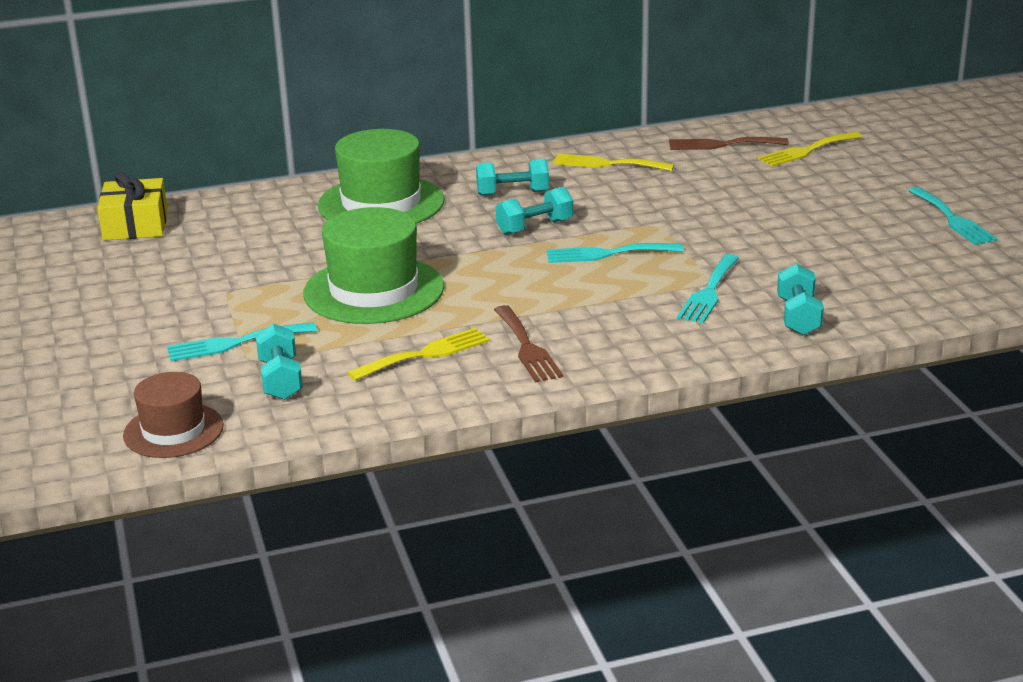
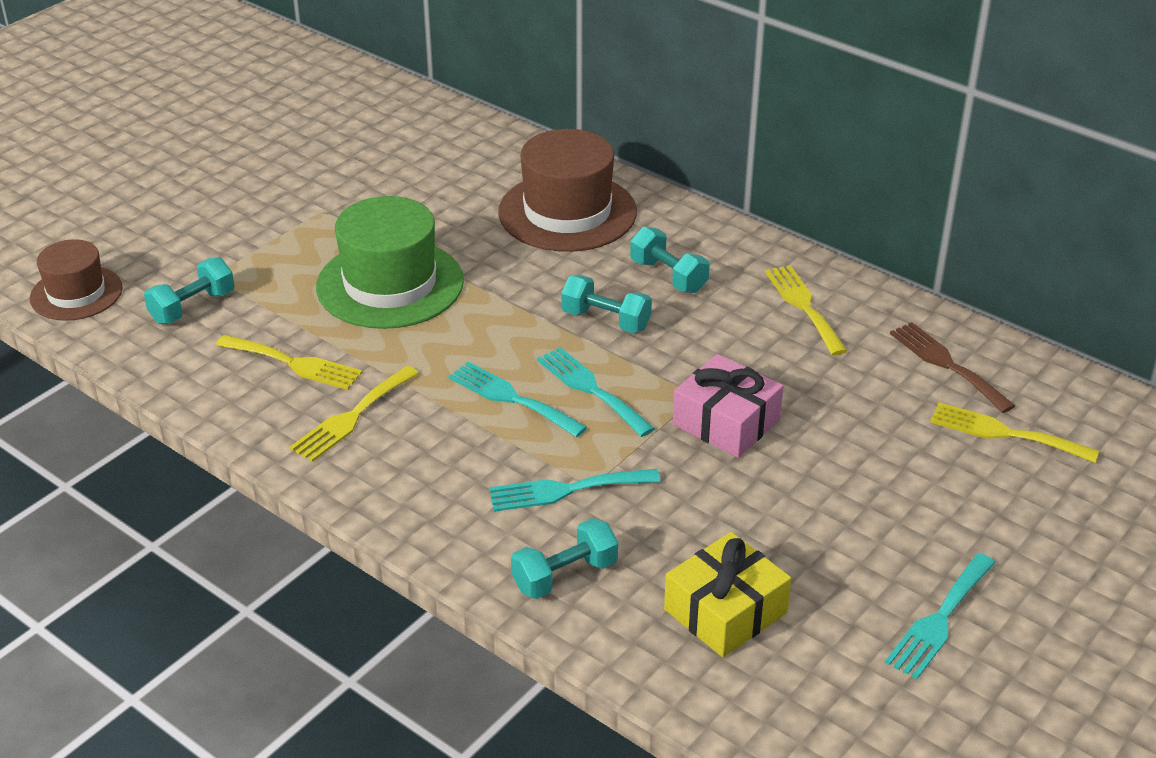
camera: 55 degrees right, 10 degrees up
(135, 225) = (402, 113): yellow gift -> yellow gift (725, 611)
(235, 343) = (237, 256): turquoise fork -> turquoise fork (511, 398)
(381, 203) = (567, 212): green hat -> brown hat
(527, 347) = (352, 417): brown fork -> yellow fork
(699, 222) = (726, 422): none -> pink gift

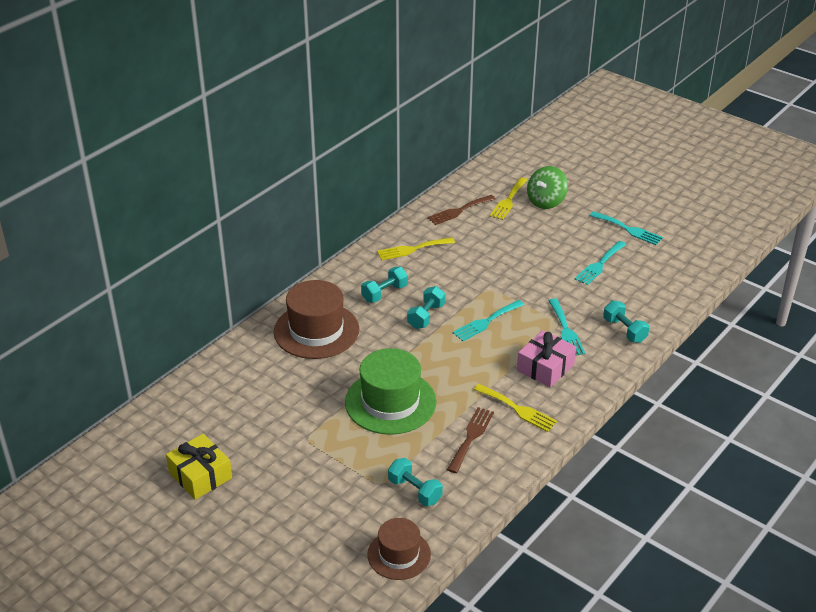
camera: 90 degrees left, 0 degrees up
(294, 363) = (471, 437): yellow fork -> brown fork
(511, 398) = (496, 350): turquoise fork -> turquoise fork (599, 265)
(725, 611) = (636, 284): yellow gift -> yellow gift (200, 475)
(726, 422) = (508, 278): pink gift -> pink gift (545, 367)
(1018, 490) = (546, 201): none -> green spinning top

